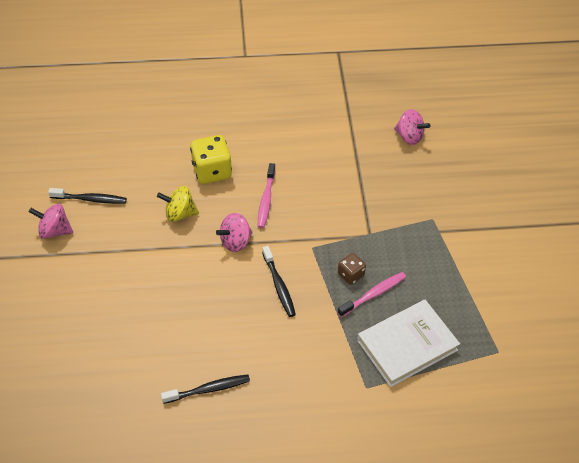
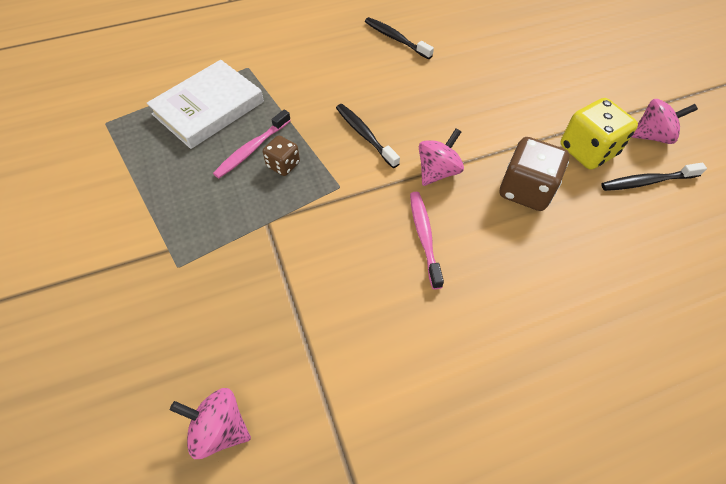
camera: 165 degrees right, 5 degrees up
(180, 213) = (525, 190): yellow spinning top -> brown dice
(208, 389) = (395, 39): black toothbrush -> black toothbrush turned 75 degrees clockwise
(212, 171) = (522, 263): yellow dice -> yellow dice (587, 150)

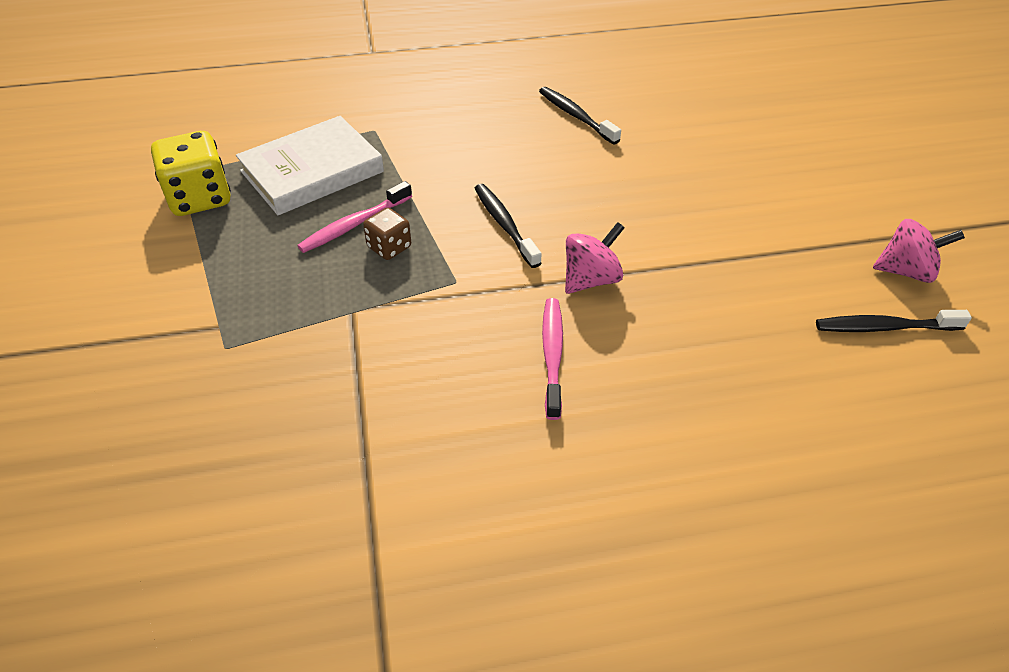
camera: 10 degrees right, 10 degrees down
(219, 428) = (227, 541): pink spinning top -> none
(525, 190) = (707, 316): brown dice -> none
(587, 150) = (807, 279): yellow dice -> yellow dice (200, 198)

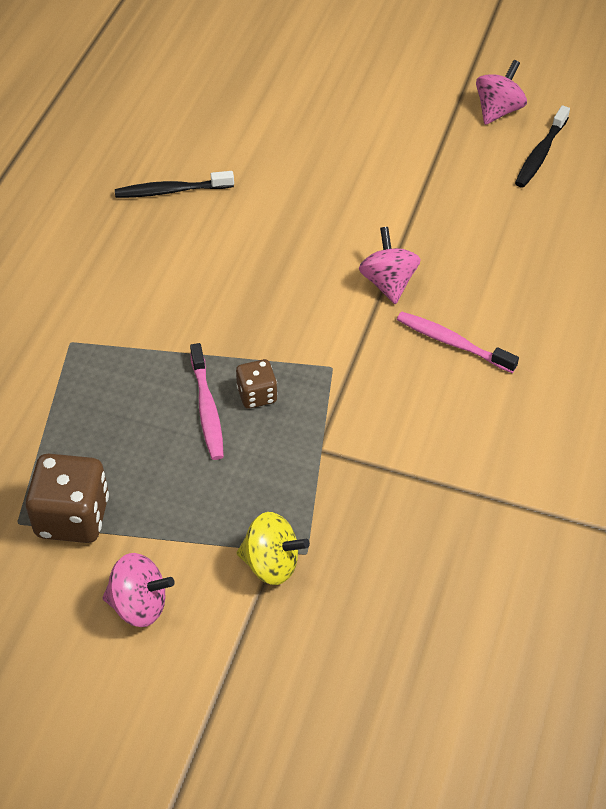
camera: 60 degrees left, 5 degrees up
(126, 266) = (139, 604): none -> pink spinning top
(200, 198) = (73, 517): yellow dice -> brown dice
(203, 328) = (271, 563): none -> yellow spinning top
(312, 171) = (101, 413): white book -> none
(504, 225) = (284, 306): black toothbrush -> none

